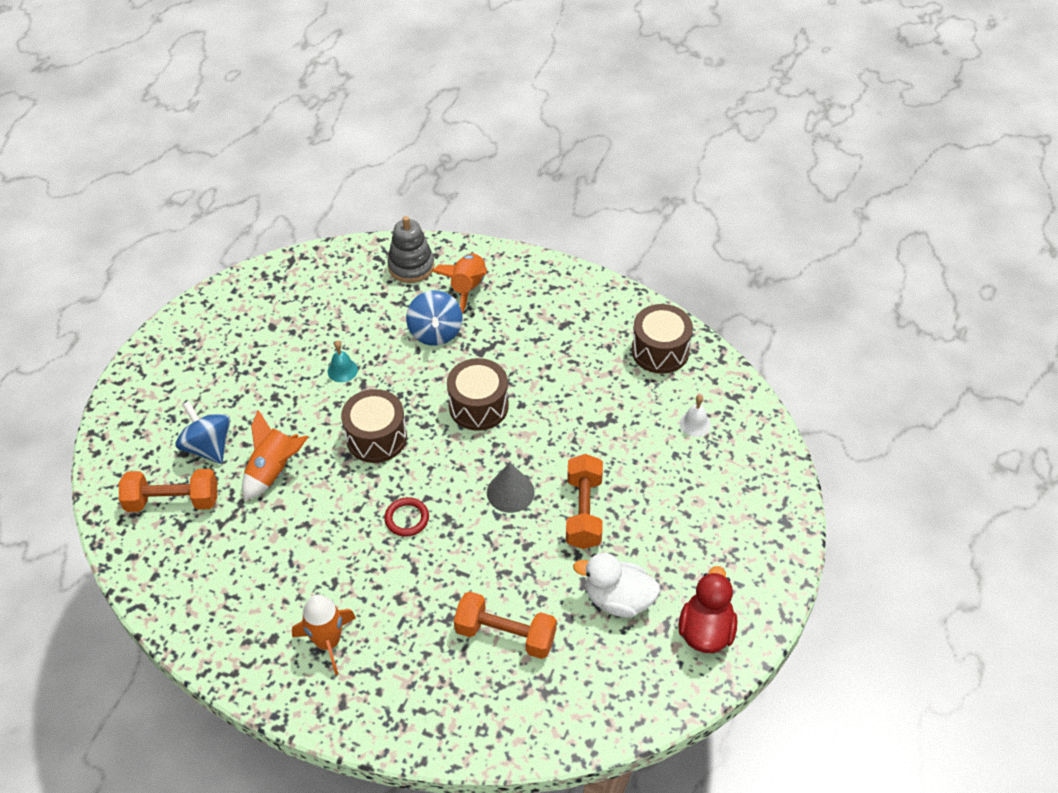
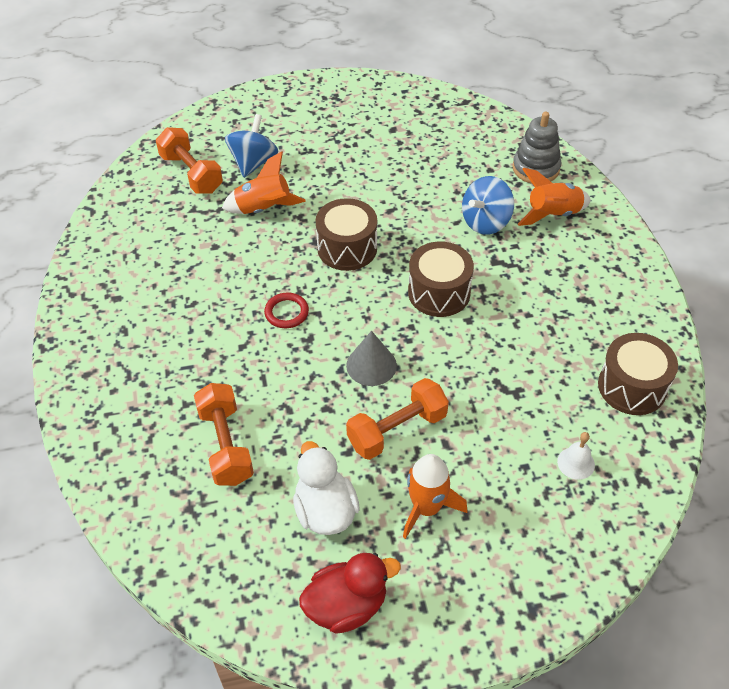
camera: 55 degrees right, 0 degrees up
(328, 642) = (135, 332): orange rocket -> orange rocket (426, 508)
(342, 370) = (392, 191): turquoise bell -> none

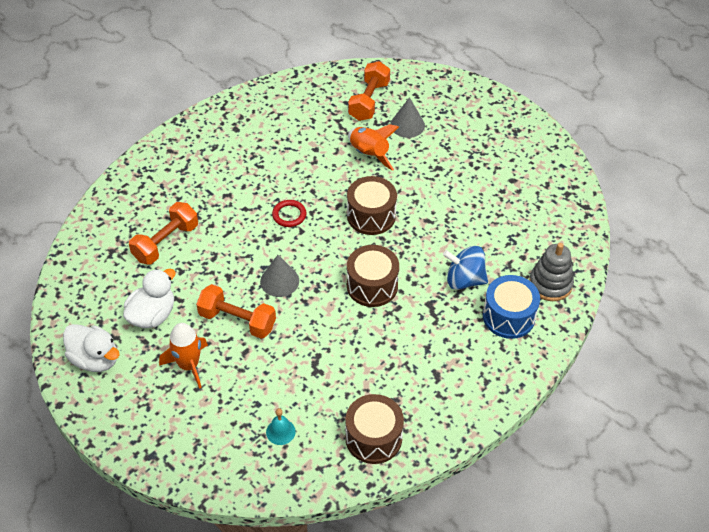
camera: 55 degrees right, 0 degrees up
(253, 162) = (407, 125): blue spinning top -> grey cone
(347, 606) = (95, 359): red duck -> white duck
(552, 214) = (508, 316): orange rocket -> blue drum
(576, 463) = (280, 431): white bell -> turquoise bell

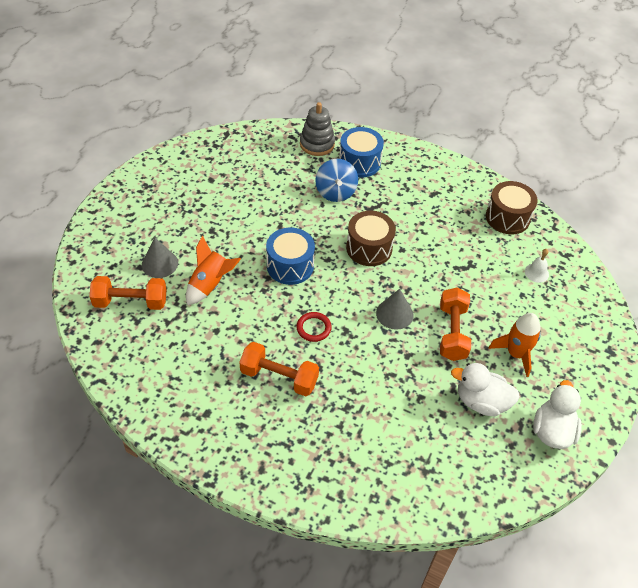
camera: 110 degrees left, 0 degrees up
(166, 242) = (392, 423): orange dumbbell -> orange dumbbell (279, 377)
(280, 431) = (536, 273): turquoise bell -> white bell
(371, 216) = (290, 266): brown drum -> blue drum

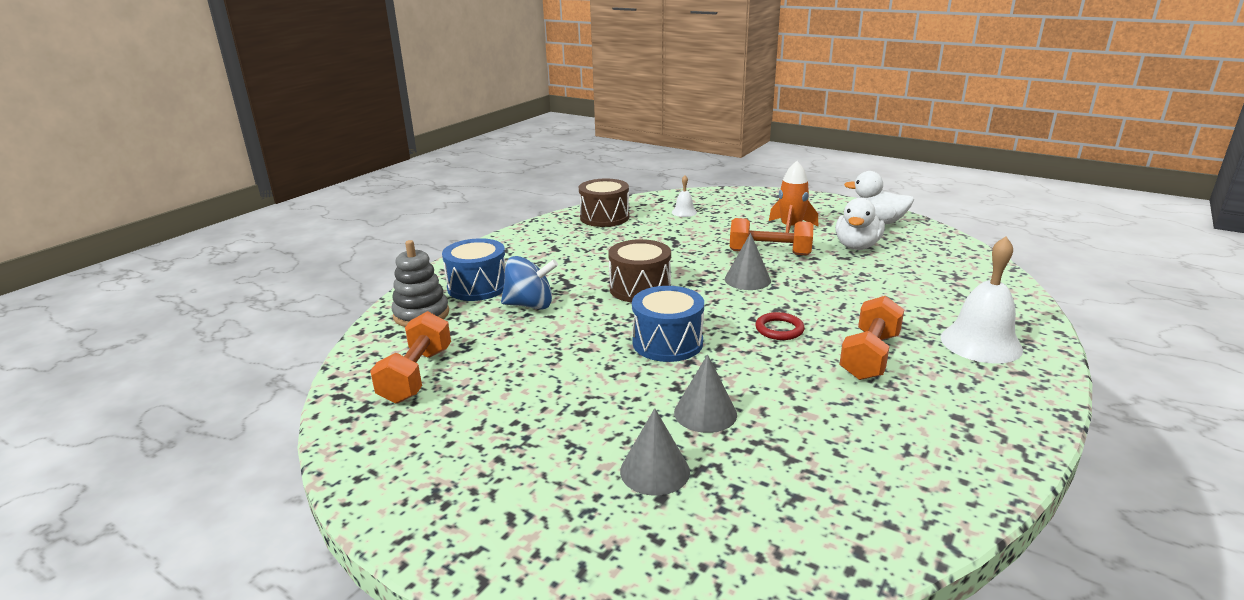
camera: 80 degrees left, 25 degrees down
(131, 302) = (752, 506): orange dumbbell -> orange dumbbell (416, 375)
(210, 285) = (705, 413): orange rocket -> grey cone
(303, 454) = (981, 343): none -> white bell

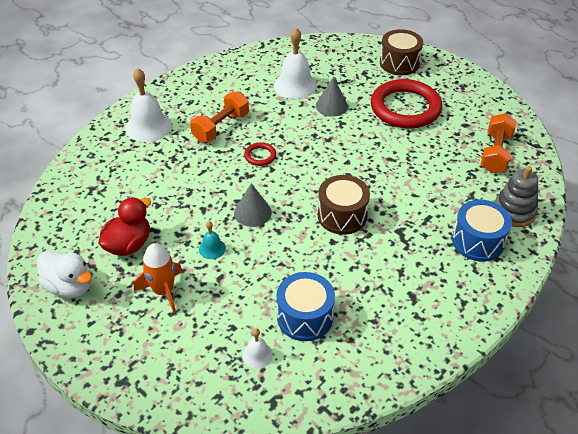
camera: 170 degrees left, 20 degrees up
(530, 305) = (430, 209): blue spinning top -> none
(563, 428) = (405, 108): none -> red ring
(604, 217) = (354, 360): brown drum -> brown drum (399, 63)
(655, 471) = (364, 82): grey cone -> none
(667, 343) = (337, 155): blue drum -> blue drum (305, 317)
(769, 253) = (212, 248): orange dumbbell -> turquoise bell
(797, 444) = (295, 85): none -> white bell
(857, 246) = (129, 245): white duck -> red duck

